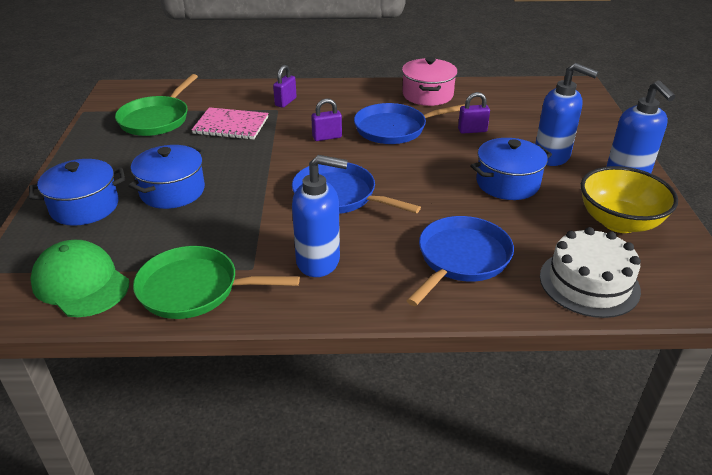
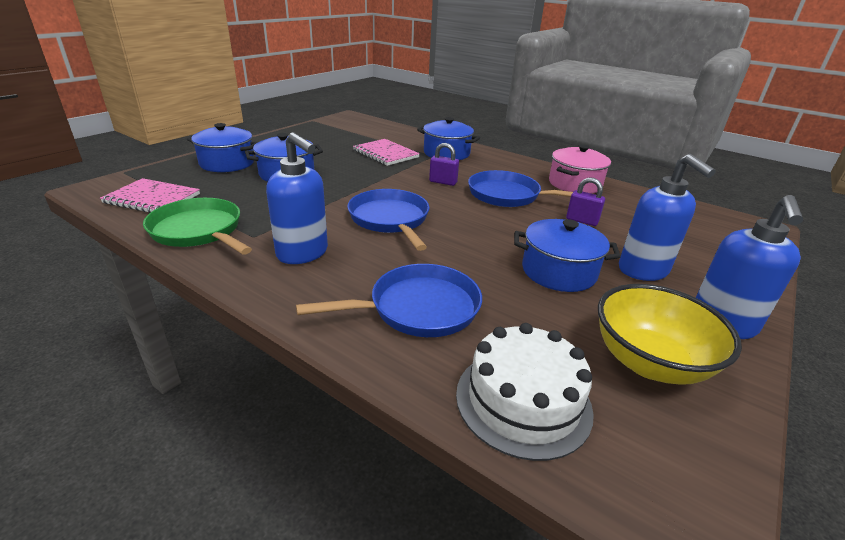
camera: 35 degrees right, 5 degrees down
(81, 283) = (152, 198): green cap -> pink notebook
(156, 119) = (345, 136): green pan -> none
(285, 102) = (446, 153): purple padlock -> blue pot

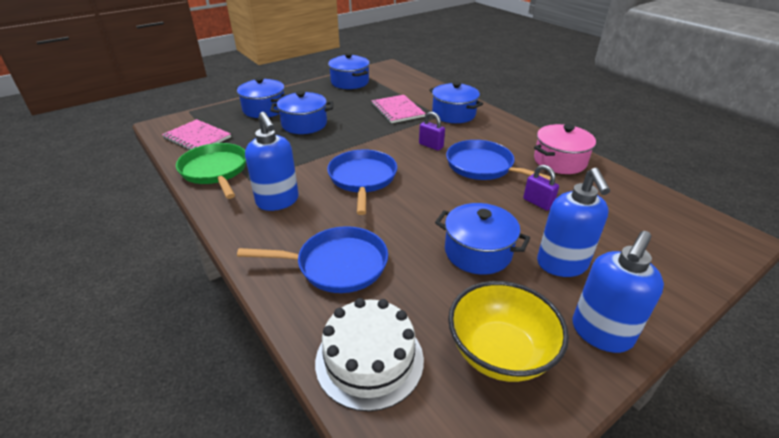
camera: 20 degrees right, 5 degrees up
(315, 132) = (349, 82): none -> blue pot

